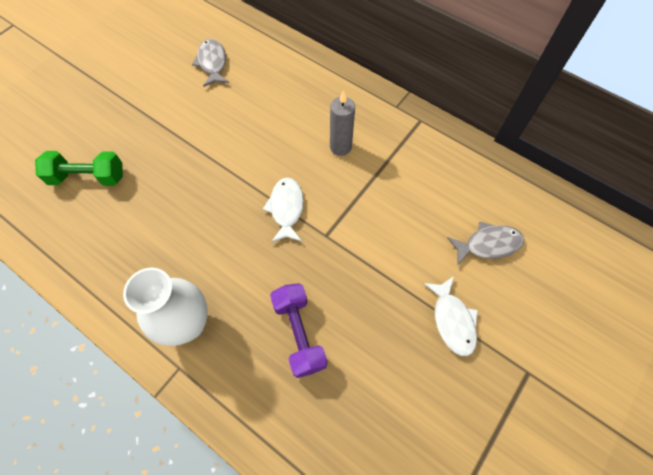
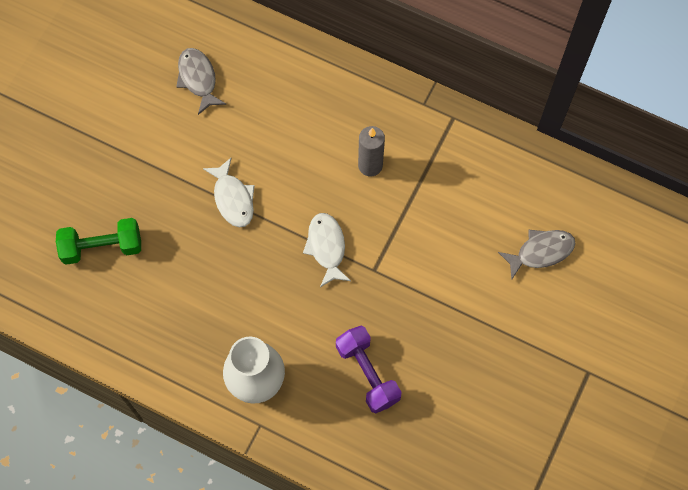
camera: 10 degrees left, 5 degrees up
(452, 320) = (513, 335): white fish -> white fish (233, 198)

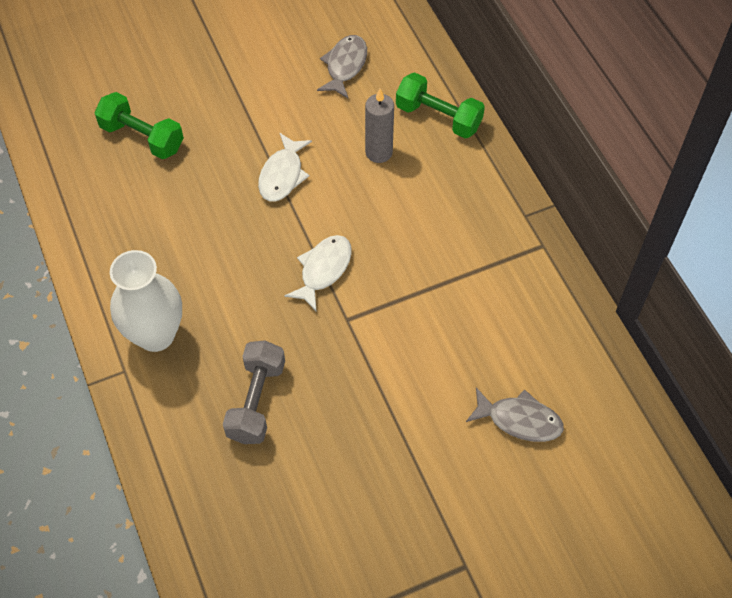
camera: 40 degrees right, 10 degrees down
(301, 72) = (438, 117): none -> green dumbbell
(367, 373) = (256, 401): purple dumbbell -> grey dumbbell
(370, 165) = (427, 231): grey candle -> grey candle (379, 152)

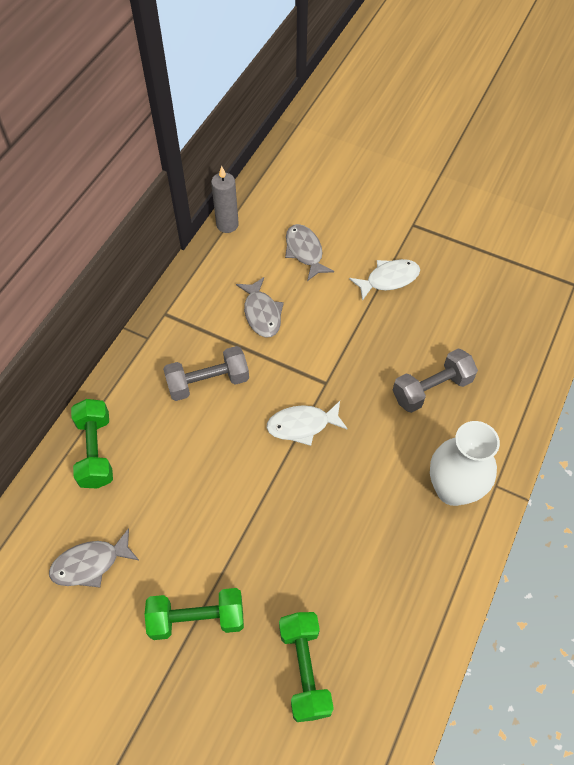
camera: 130 degrees left, 0 degrees up
(241, 101) = (197, 619): none -> green dumbbell
(282, 175) = (245, 519): white fish -> white fish (389, 279)
(379, 152) = (166, 467): grey candle -> grey candle (227, 225)
(433, 230) = (208, 382): none -> grey dumbbell
(472, 323) = (261, 313): none -> grey fish

